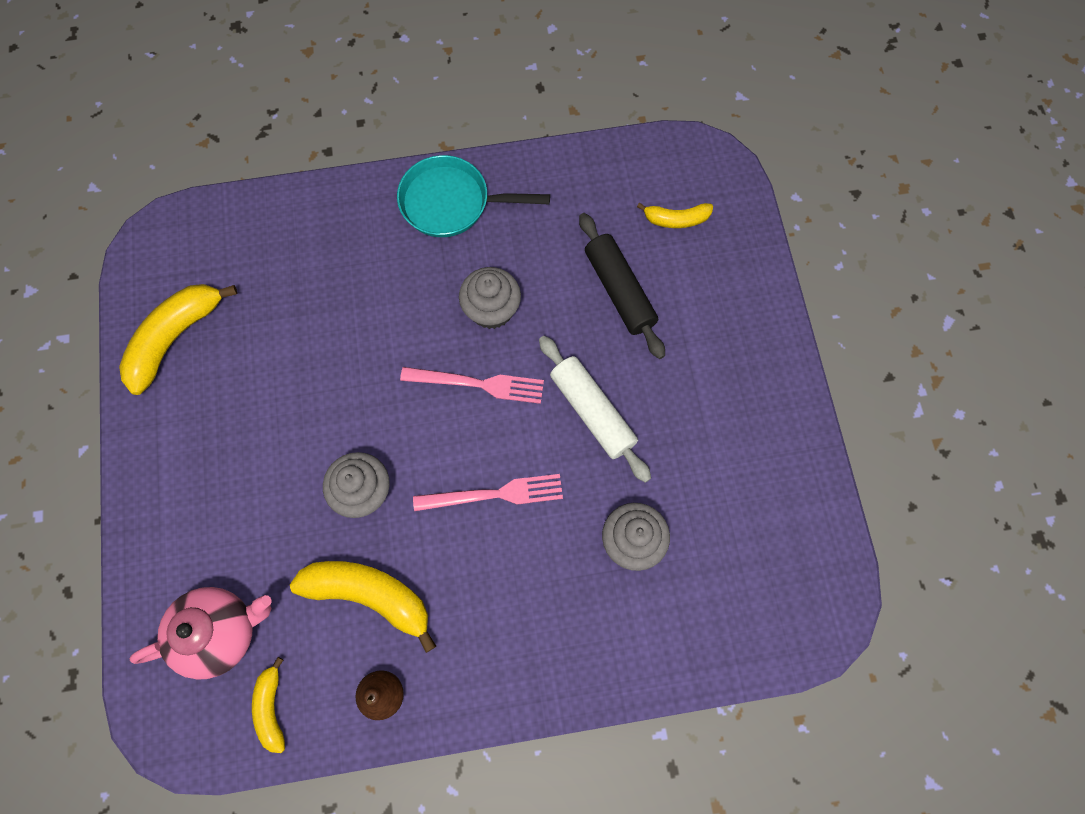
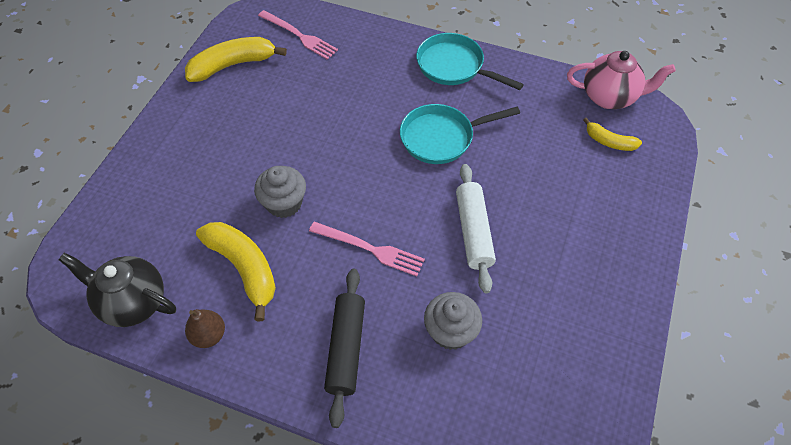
camera: 30 degrees right, 15 degrees down
(221, 632) = (137, 239): pink teapot -> pink teapot (609, 97)
(271, 708) = (133, 302): yellow banana -> black teapot
(477, 384) = (403, 176): pink fork -> pink fork (299, 36)
(491, 309) = (441, 137): grey cupcake -> turquoise pan
(619, 291) = (540, 166): black rolling pin -> black rolling pin (346, 348)

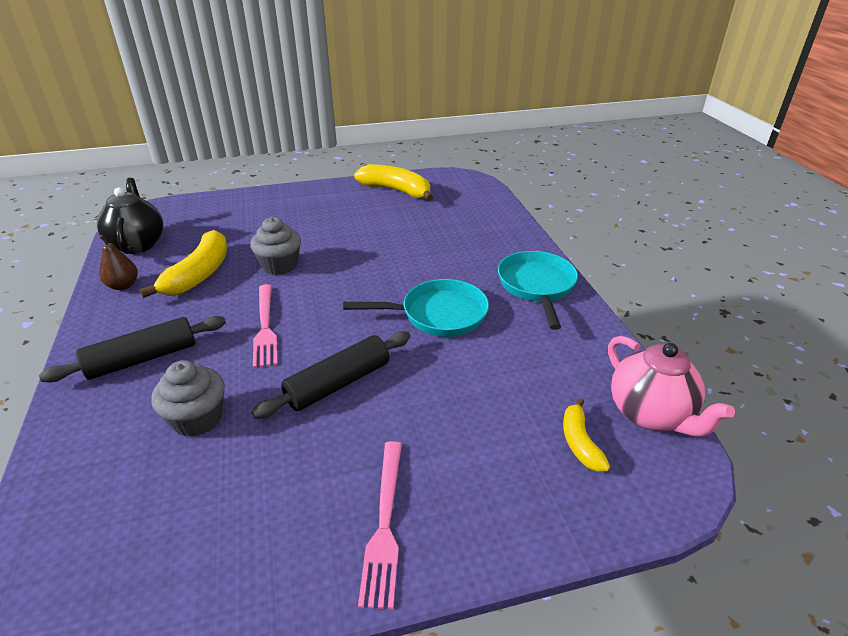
camera: 55 degrees right, 20 degrees down
(299, 36) = (462, 202): pink fork -> pink fork (384, 523)
(441, 137) = (438, 314): turquoise pan -> turquoise pan turned 135 degrees clockwise
(473, 232) = (338, 383): white rolling pin -> black rolling pin

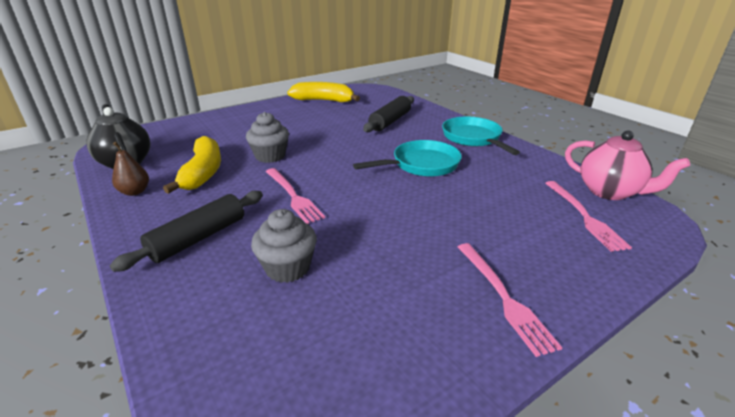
camera: 20 degrees left, 5 degrees down
(338, 383) = (385, 219): black rolling pin -> black rolling pin (390, 121)
(579, 442) = (584, 216): yellow banana -> pink fork

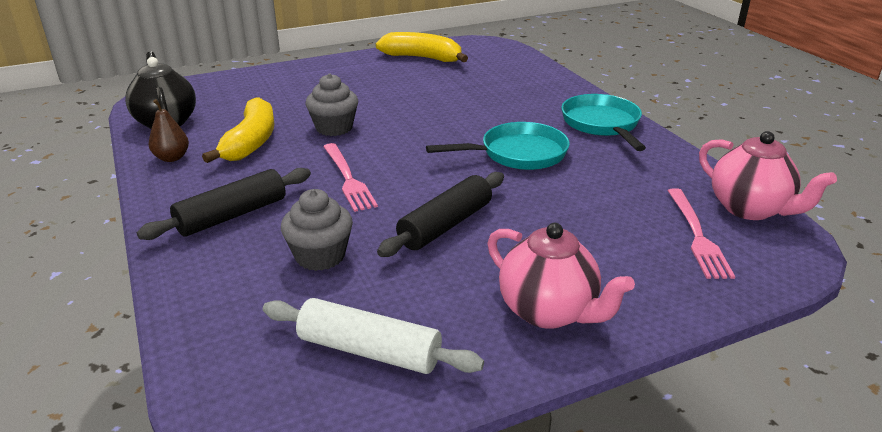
camera: 10 degrees right, 0 degrees up
(360, 359) = (369, 350): none -> white rolling pin
(390, 121) = (500, 93): black rolling pin -> black rolling pin (445, 225)
(503, 297) = (548, 311): pink fork -> pink teapot

